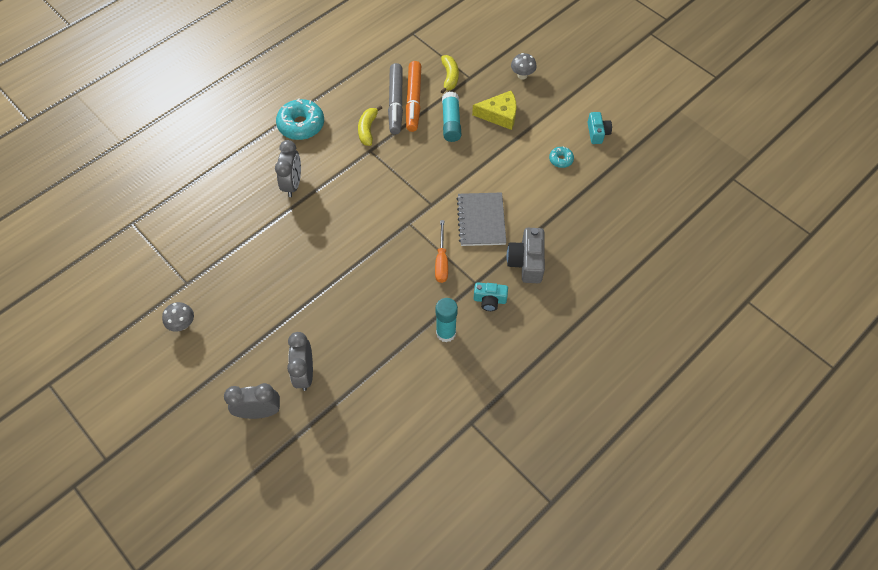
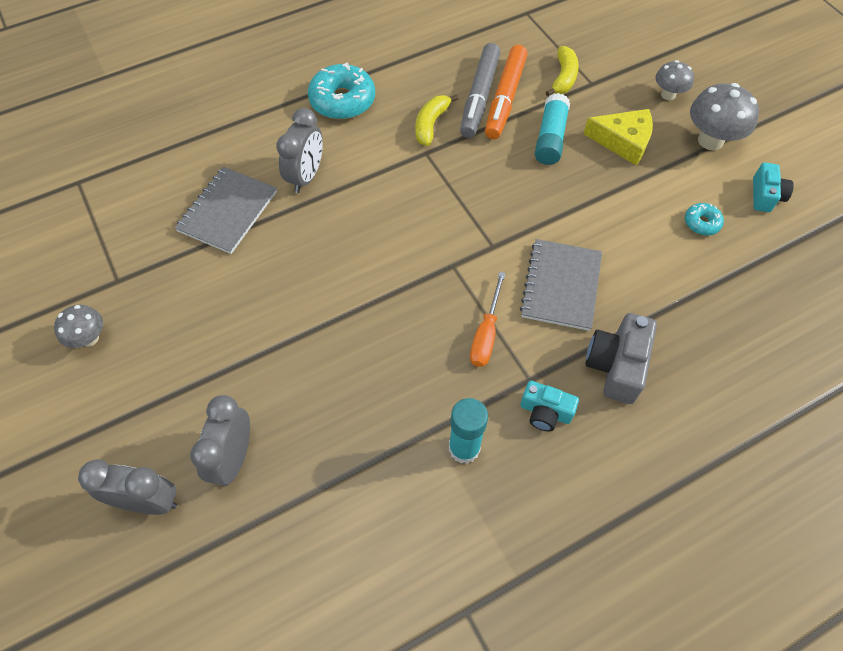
camera: 15 degrees right, 0 degrees up
(246, 220) = (227, 211): none -> grey notebook
(556, 102) = (710, 140): none -> grey mushroom

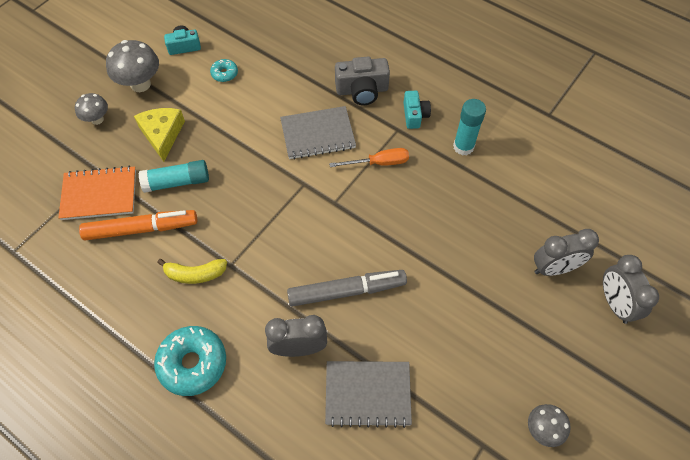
camera: 115 degrees left, 0 degrees up
(479, 97) = (146, 249): grey marker -> grey marker (346, 291)
(563, 78) = (99, 194): yellow banana -> orange notebook

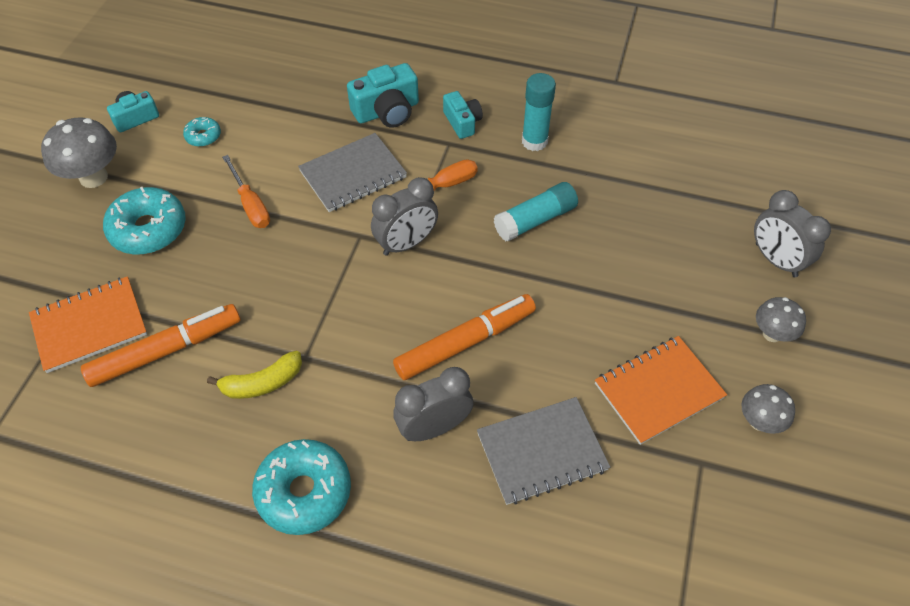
camera: 20 degrees left, 5 degrees down
(97, 119) = (49, 235): grey mushroom -> grey mushroom (772, 334)
(162, 134) = (148, 229): yellow cheese -> turquoise donut
(177, 182) = (192, 280): turquoise glue stick -> turquoise glue stick (535, 220)
(237, 136) = (250, 204): none -> orange screwdriver
(346, 291) = (465, 342): grey marker -> orange marker
(362, 90) = (387, 111): grey camera -> turquoise camera
(474, 377) = (658, 390): none -> orange notebook
(554, 268) = (694, 243): grey clock -> grey clock (406, 244)

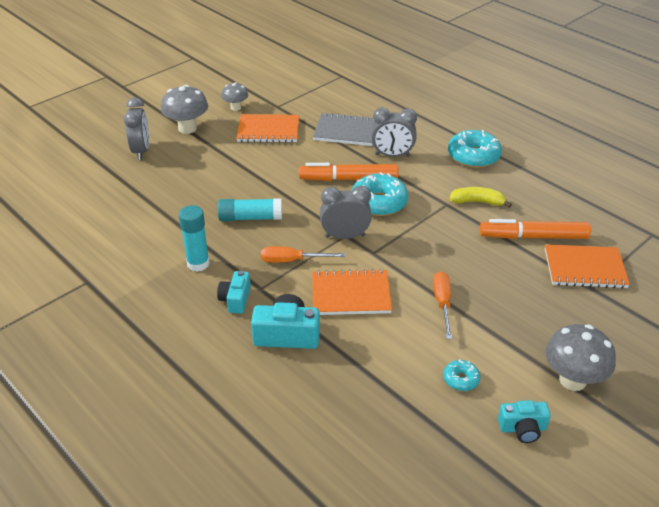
camera: 150 degrees left, 15 degrees down
(148, 229) = (530, 316): turquoise donut -> turquoise donut (379, 202)
(353, 174) = (351, 294): grey notebook -> orange notebook
(772, 334) = (187, 128): grey mushroom -> grey mushroom, size x1.65

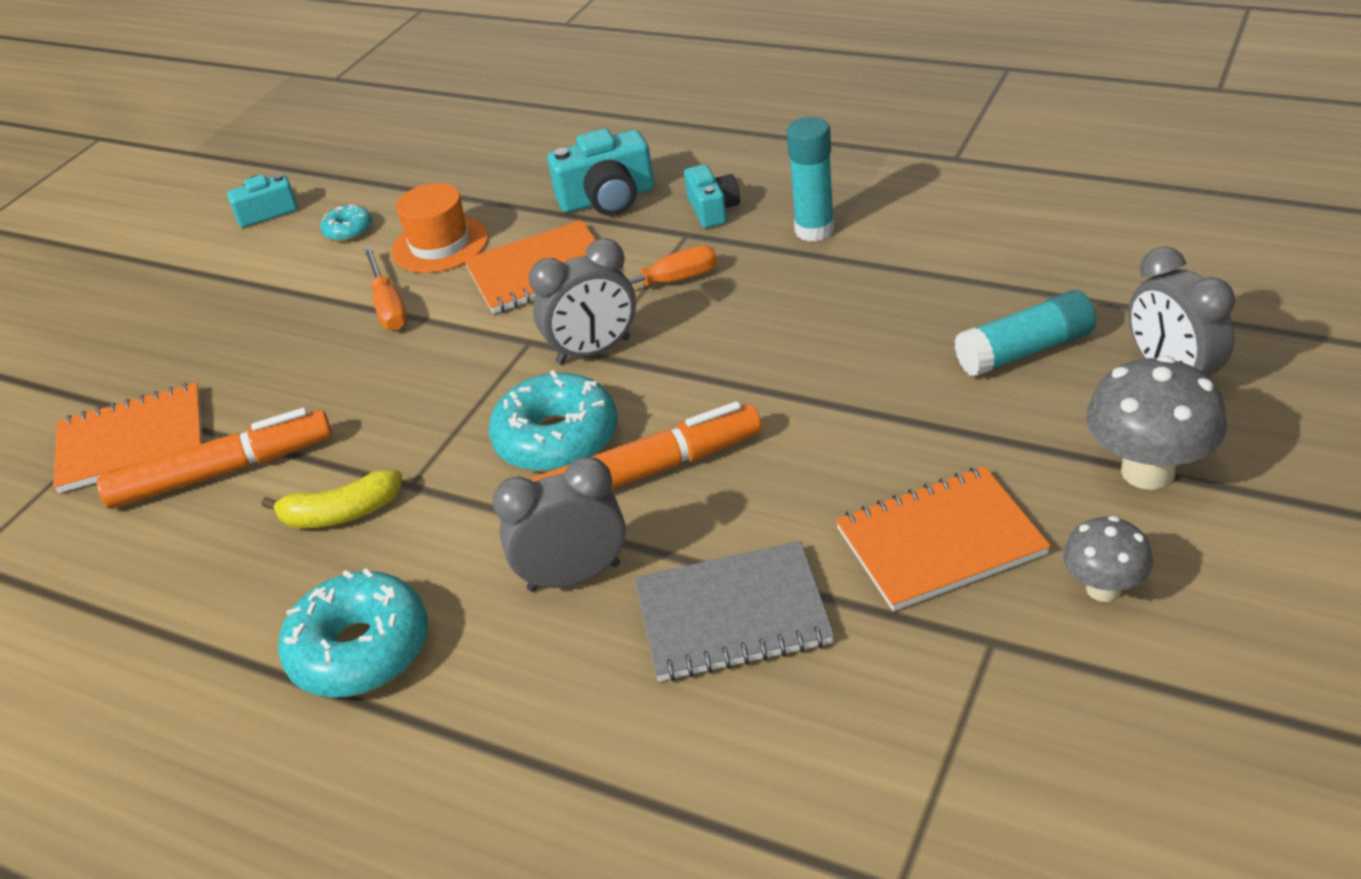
camera: 165 degrees right, 0 degrees up
(250, 218) = (793, 323): turquoise glue stick -> turquoise glue stick (1025, 351)
(402, 339) = (440, 244): none -> orange hat
(572, 380) = (192, 277): grey mushroom -> none

